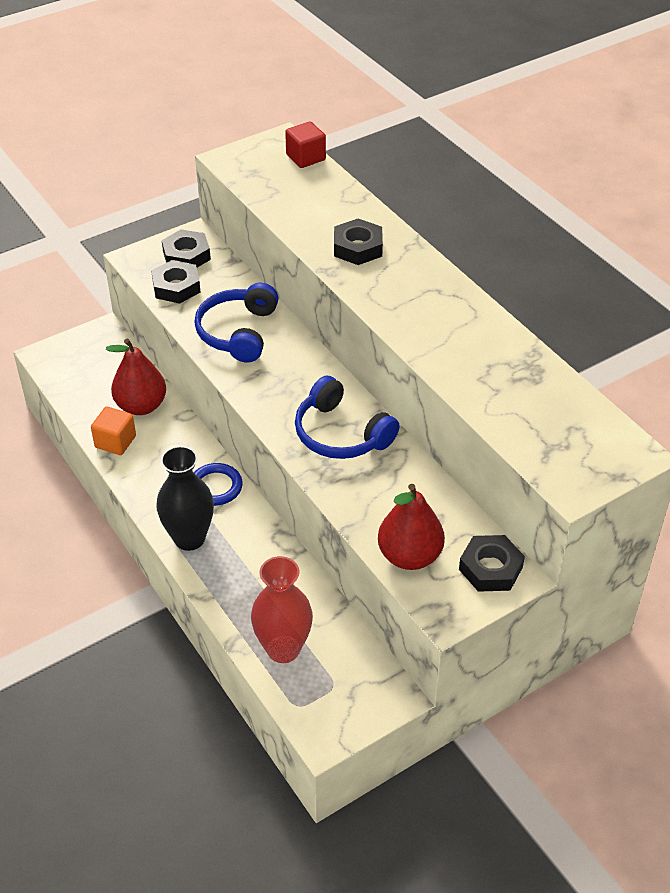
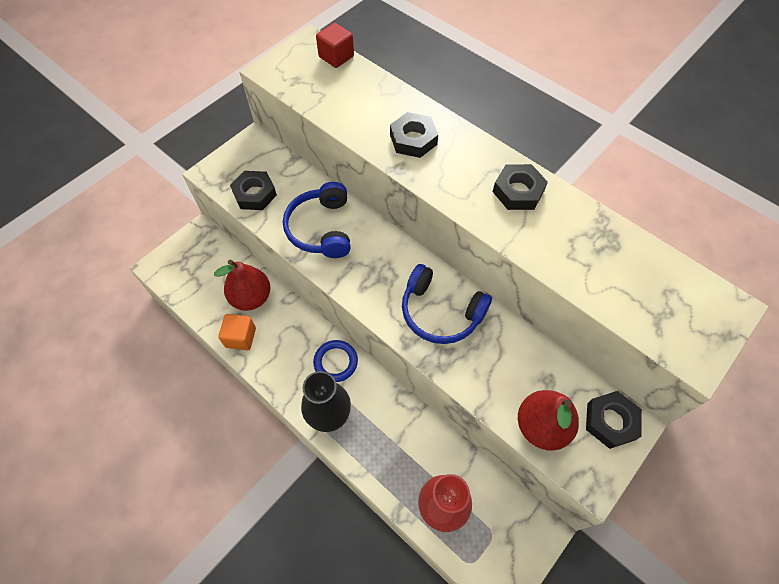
camera: 15 degrees left, 15 degrees up
(186, 255) = (253, 161): black nut -> black nut (518, 191)

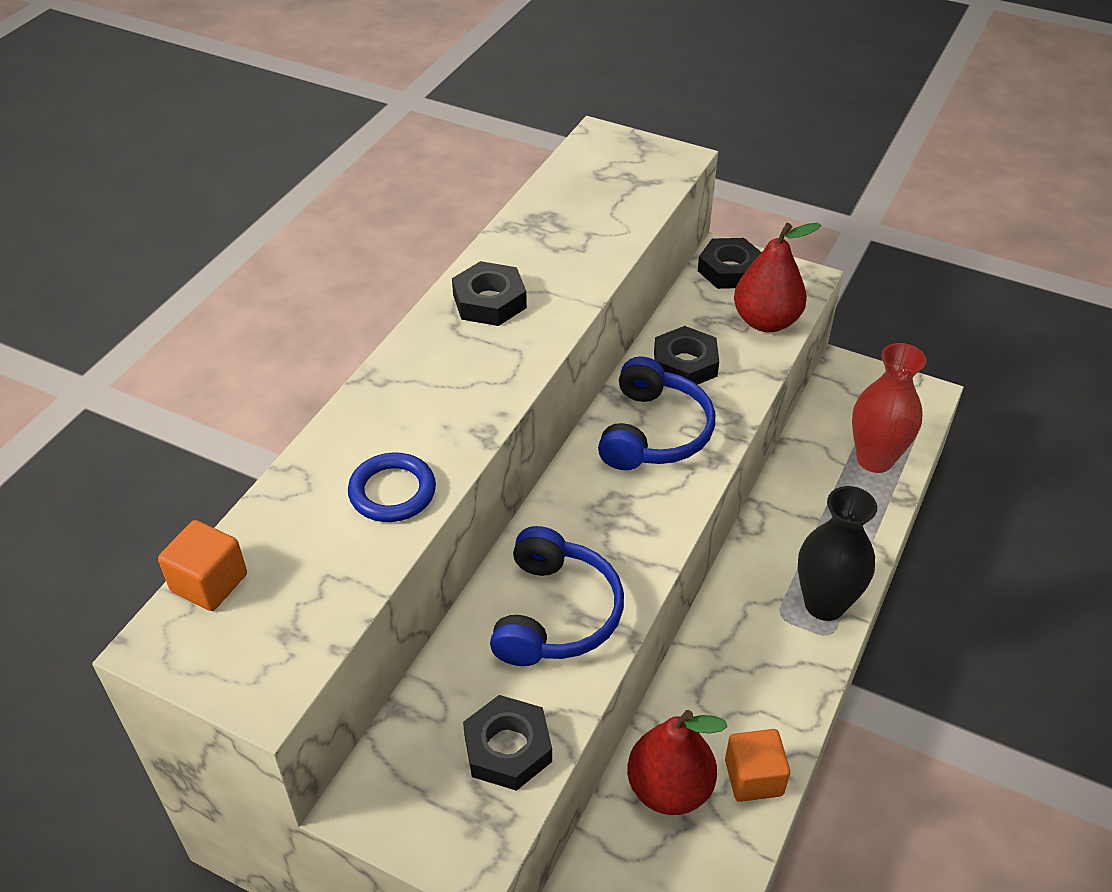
camera: 105 degrees left, 15 degrees down
(321, 228) = (555, 613): blue headphones -> blue headphones turned 60 degrees counterclockwise
(335, 362) = (735, 621): blue ring -> blue ring (392, 492)
(336, 57) = (209, 583): red cube -> orange cube
(413, 139) = (416, 426): black nut -> black nut (685, 364)

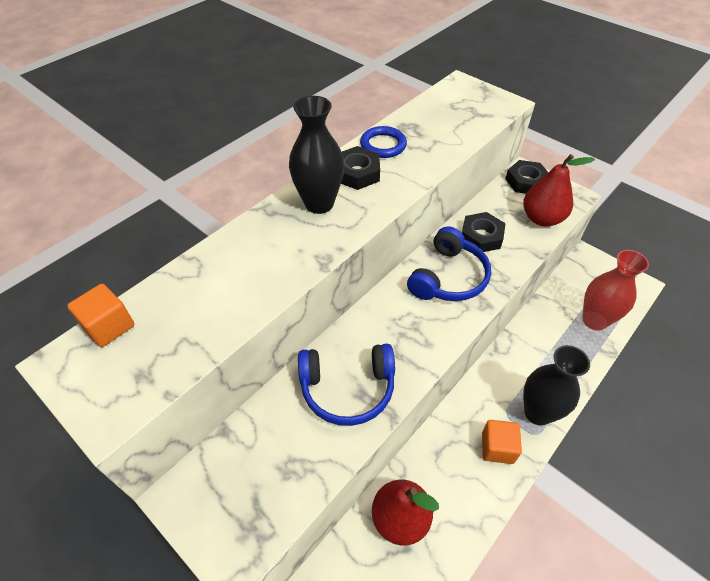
camera: 15 degrees right, 5 degrees up
(392, 492) = (249, 288): blue ring -> blue ring (383, 145)
(449, 356) = (319, 204): none -> black vase
(507, 748) = (285, 480): black nut -> none
(555, 613) = (347, 389): blue headphones -> blue headphones turned 60 degrees clockwise
(753, 777) = (459, 526): orange cube -> orange cube (497, 448)

